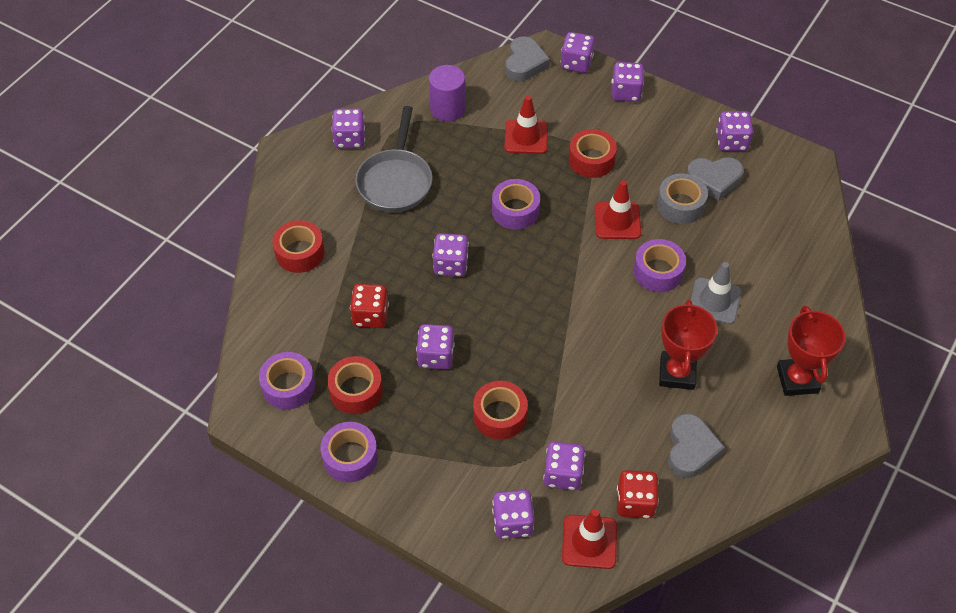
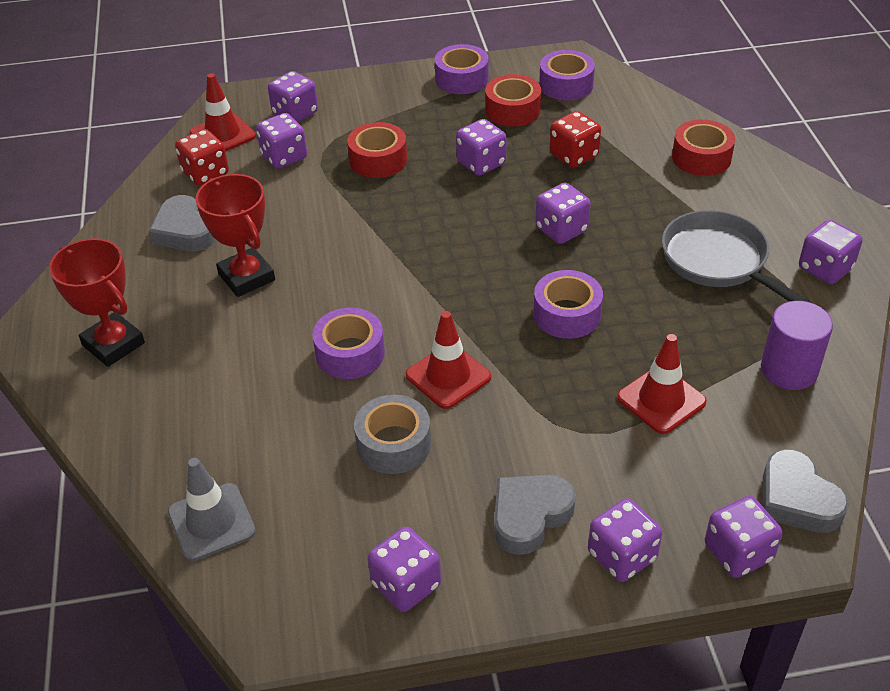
camera: 140 degrees right, 10 degrees down
(591, 160) = (555, 426): red tape -> none
(714, 180) = (381, 507): grey heart -> grey heart (529, 516)
(714, 301) = (261, 363): grey traffic cone -> grey traffic cone (211, 522)

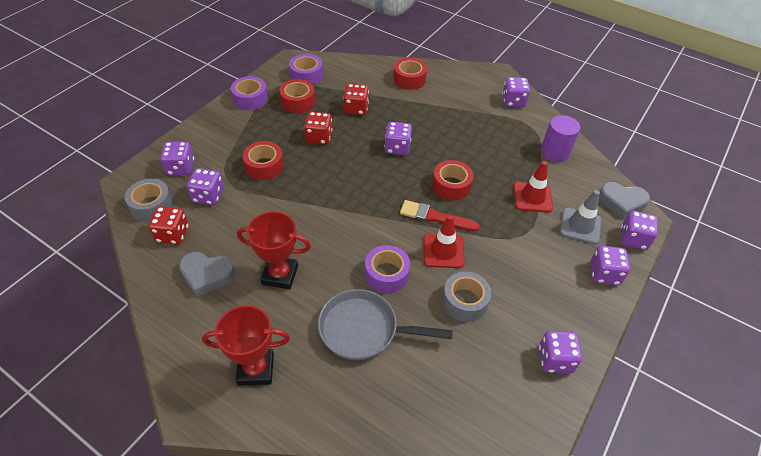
camera: 50 degrees left, 5 degrees up
(211, 522) = (440, 413): grey traffic cone -> grey traffic cone (580, 226)
(223, 135) = (151, 205): red traffic cone -> grey tape
(481, 163) = (319, 137): purple dice -> red dice
(493, 334) = (435, 217): none -> red brush
(529, 516) = (555, 286): grey heart -> none
(567, 314) = (451, 186): purple tape -> red tape
(719, 262) = (475, 122): grey pan -> grey pan (364, 330)

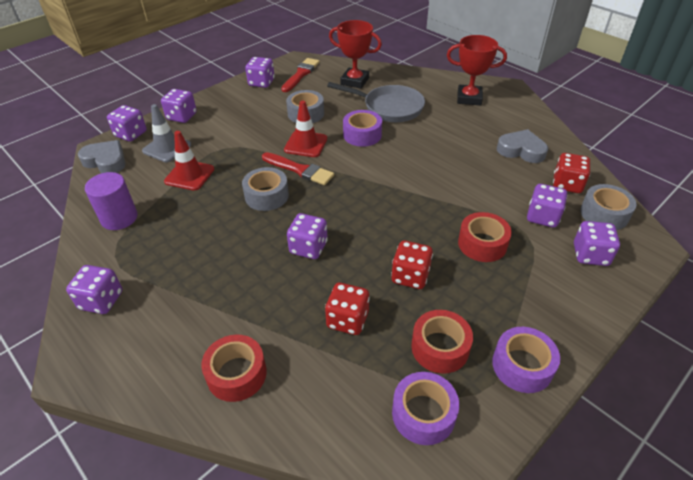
camera: 165 degrees left, 5 degrees down
(280, 275) = (455, 144): red trophy -> red trophy (354, 81)
(451, 186) = (266, 196): red tape -> grey tape
(511, 392) = (301, 74): none -> red brush

